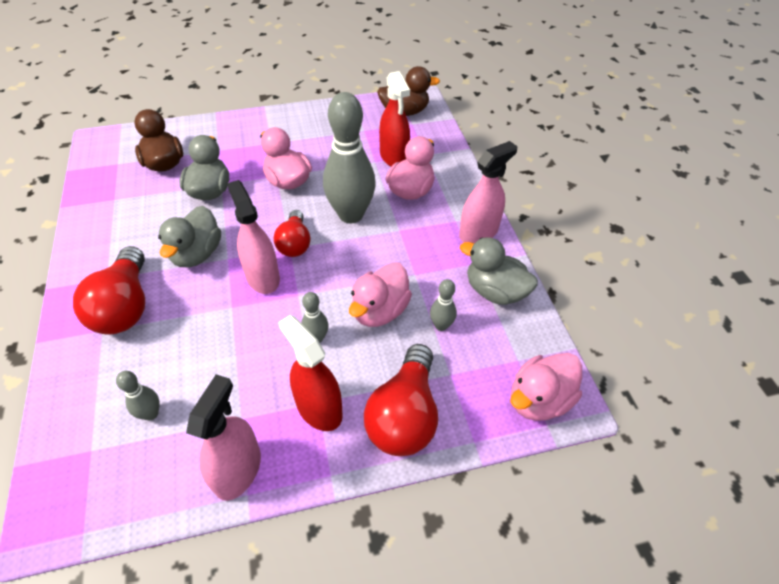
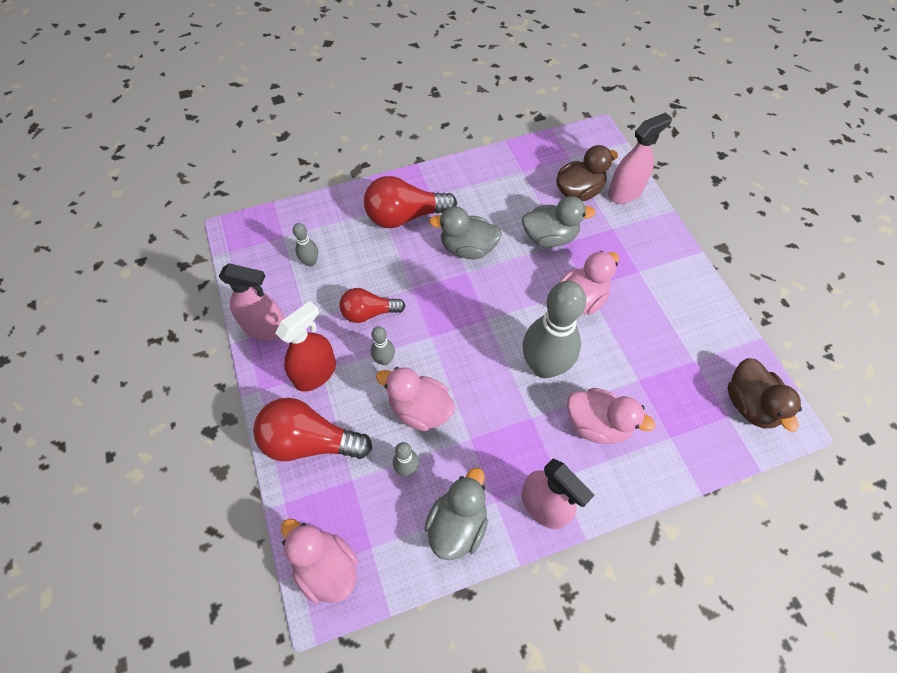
camera: 85 degrees right, 10 degrees up
(262, 277) = (448, 304): pink spray bottle -> pink spray bottle (625, 192)
(295, 243) = (493, 322): red light bulb -> red light bulb (369, 313)
(394, 157) = (653, 400): red spray bottle -> none

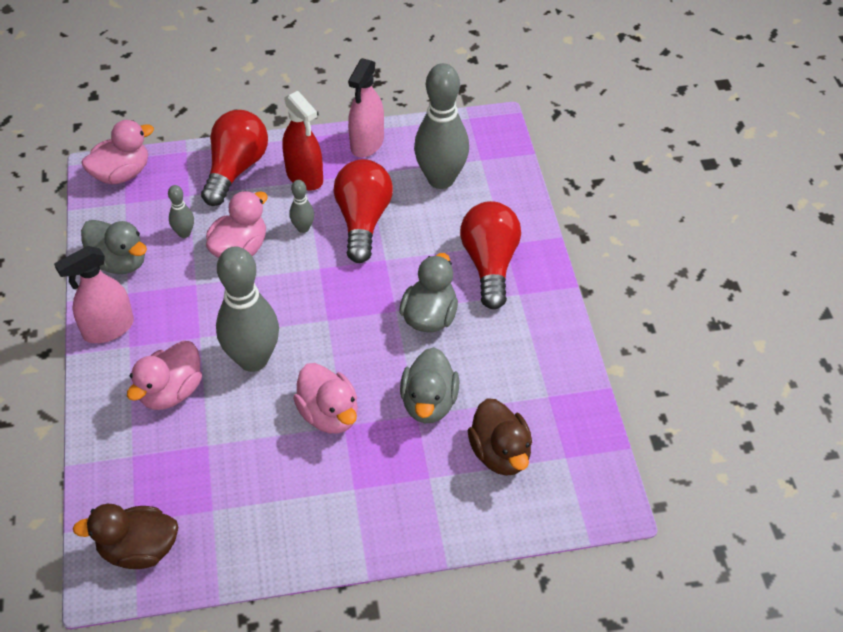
camera: 100 degrees right, 10 degrees down
(310, 262) = (441, 179): grey bowling pin -> grey bowling pin, size x2.26
(369, 313) = (363, 221): red light bulb -> red light bulb, size x1.57
(625, 192) = (489, 510): pink spray bottle -> none

